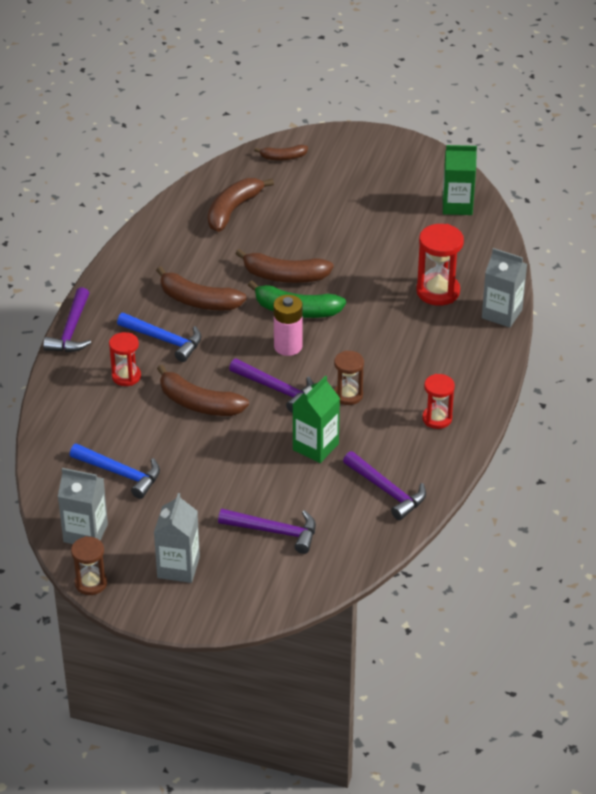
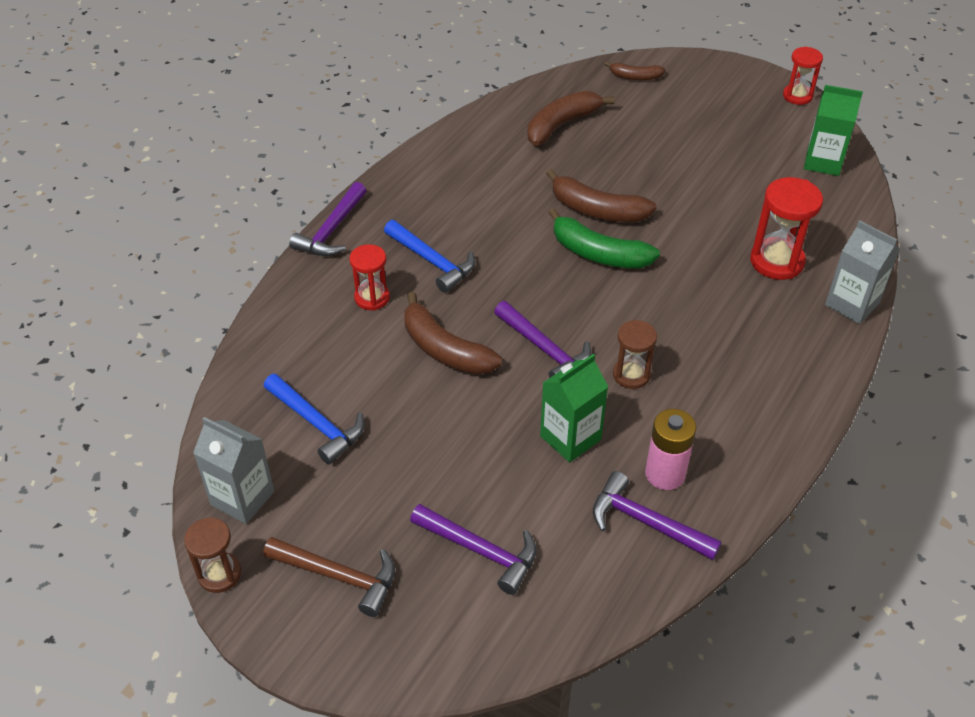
camera: 15 degrees right, 5 degrees up
(178, 567) = (338, 576): grey carton -> brown hammer
(198, 301) = (488, 221): brown banana -> none
(288, 346) = (575, 297): pink battery -> pink battery (665, 474)
(387, 491) = (646, 522): purple hammer -> purple hammer turned 150 degrees clockwise
(437, 419) = (738, 430): red hourglass -> red hourglass (797, 96)

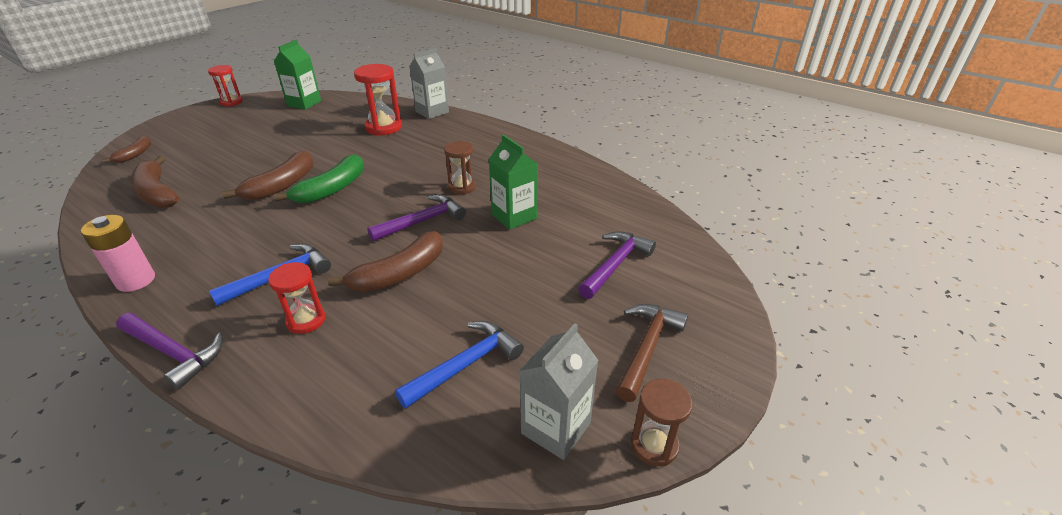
camera: 85 degrees left, 10 degrees down
(646, 522) = (589, 194): purple hammer -> none
(665, 474) = (551, 183): pink battery -> pink battery (136, 280)

